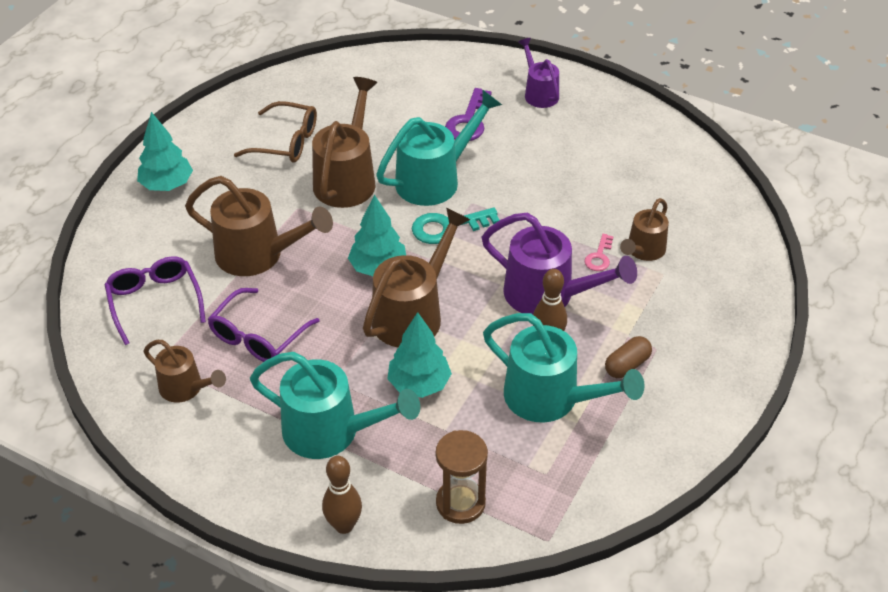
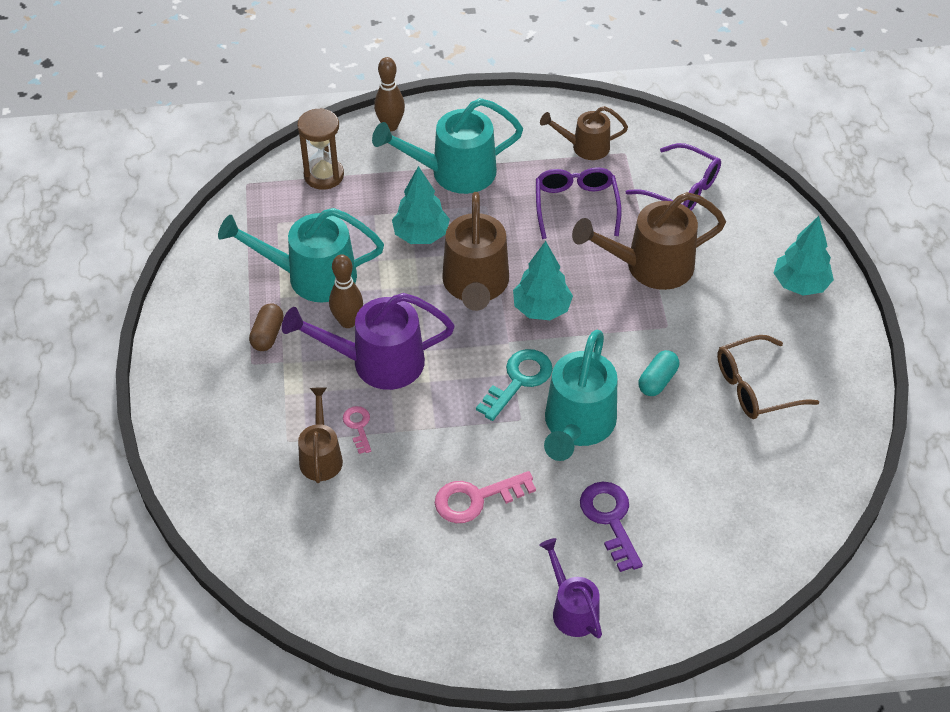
camera: 145 degrees right, 5 degrees up
(347, 178) = (657, 380): brown watering can -> turquoise capsule
(539, 93) = (571, 608): purple watering can -> purple watering can turned 150 degrees counterclockwise
(548, 172) = (476, 499): none -> pink key

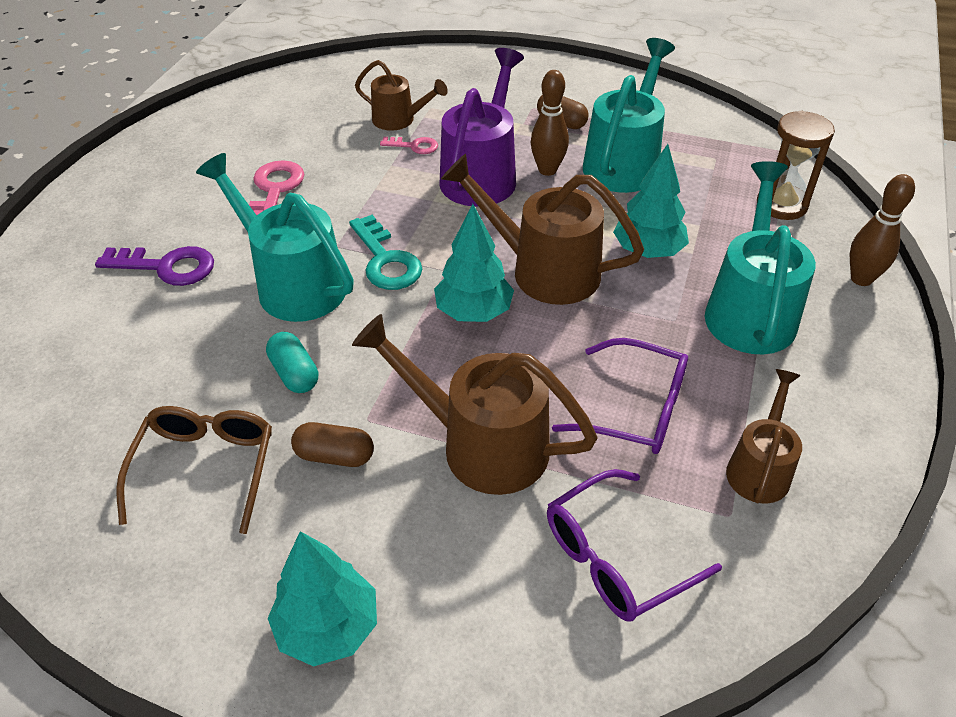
camera: 115 degrees right, 5 degrees down
(571, 608) = (111, 211): purple watering can -> none
(649, 266) = (479, 444): brown watering can -> brown watering can turned 75 degrees counterclockwise
(703, 329) = (334, 456): none -> brown capsule

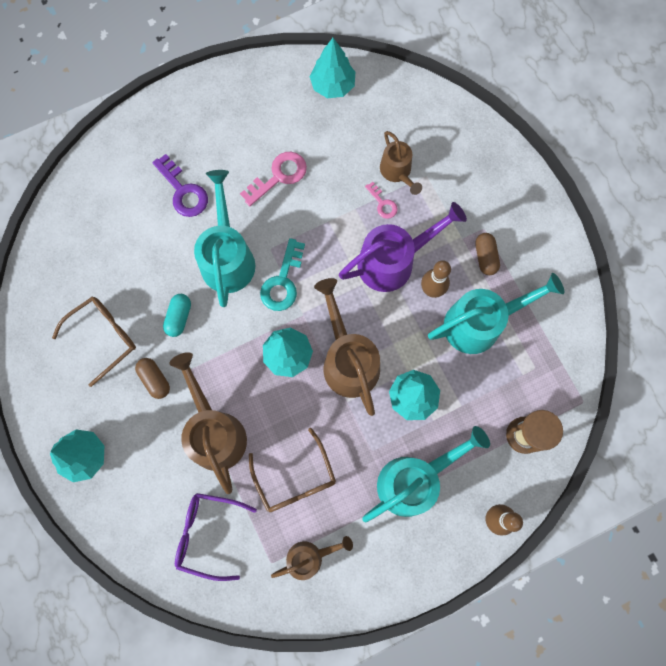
camera: 45 degrees right, 30 degrees up
(253, 105) = (332, 85): none -> turquoise tree
(635, 409) = (295, 478): purple glasses -> brown glasses

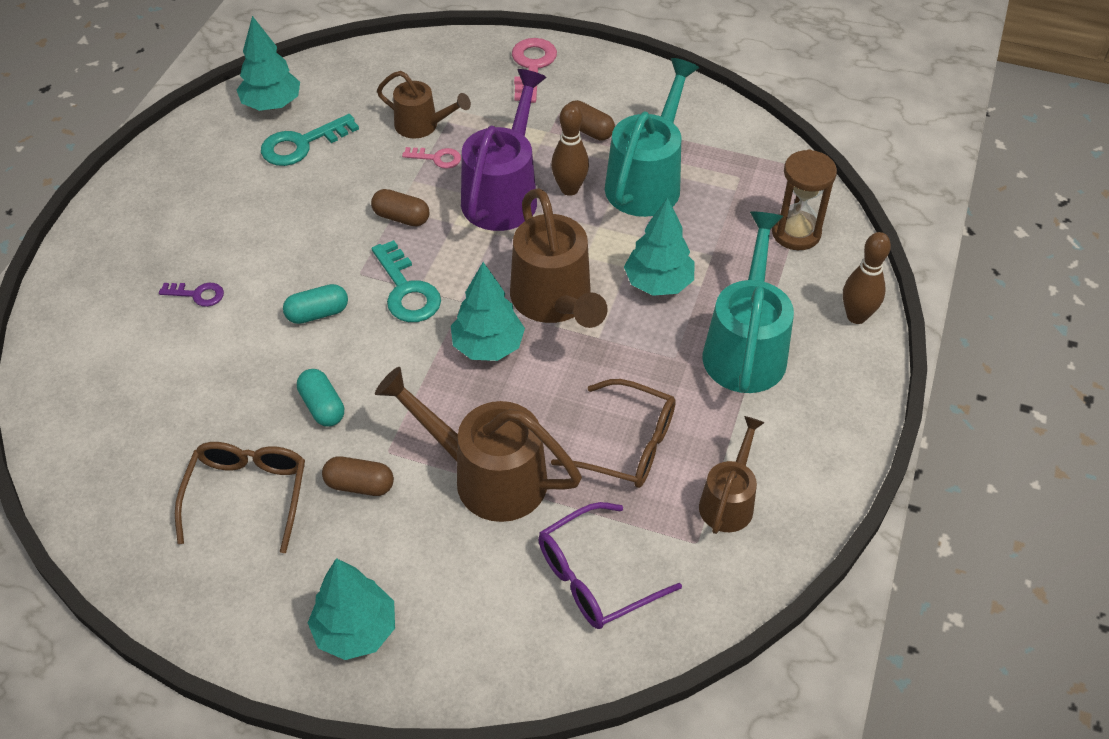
camera: 45 degrees left, 25 degrees down
(183, 191) = (198, 294): purple key -> purple key, size x0.58
(227, 256) = (317, 313): turquoise watering can -> turquoise capsule
(279, 176) = (297, 209): pink key -> pink key (532, 66)
(321, 130) = (301, 144): none -> turquoise key
(325, 229) = (401, 217): none -> brown capsule
(348, 359) = (555, 302): brown watering can -> brown watering can turned 135 degrees counterclockwise

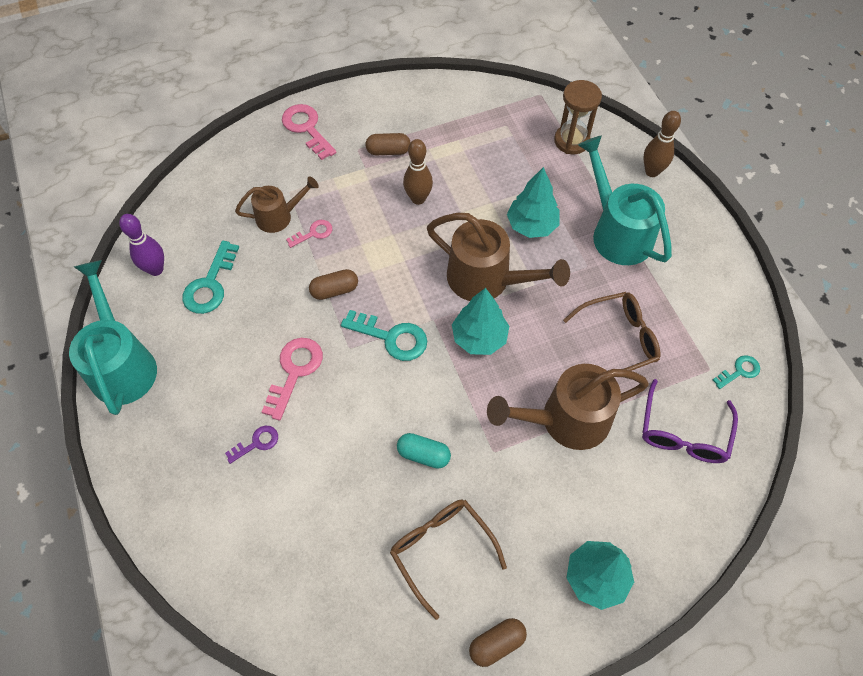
camera: 40 degrees left, 10 degrees up
(272, 104) = (156, 269): turquoise tree -> purple bowling pin
(292, 260) = (295, 371): none -> pink key
(317, 313) = (352, 395): turquoise capsule -> none
(359, 485) = (501, 486): brown capsule -> brown capsule (497, 644)
(504, 193) = (381, 229): purple watering can -> none
(647, 180) = (457, 162): turquoise watering can -> turquoise watering can (122, 363)
(728, 568) = (739, 371): none -> turquoise key
(729, 500) = (700, 331): brown watering can -> none

